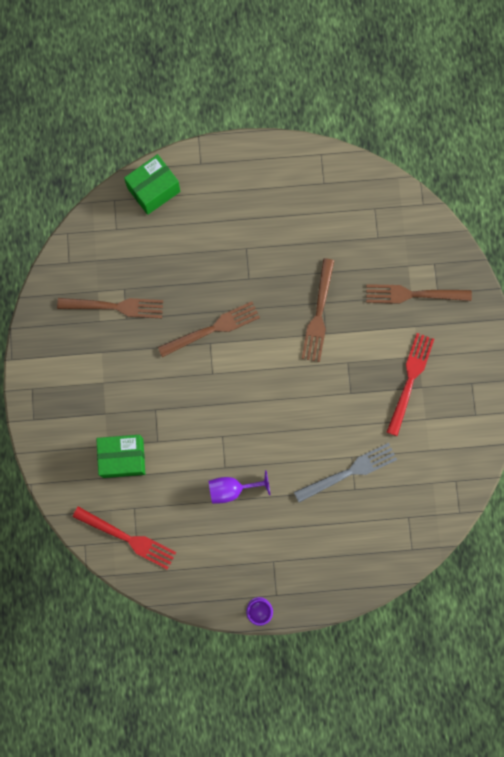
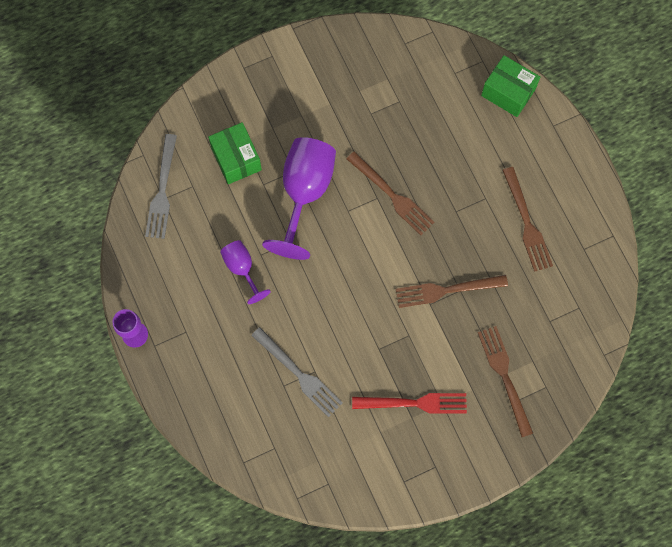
camera: 70 degrees right, 5 degrees down
(115, 306) = (378, 99): brown fork -> brown fork (527, 223)
(127, 538) = (162, 190): red fork -> grey fork
(180, 406) = (304, 192): none -> purple goblet

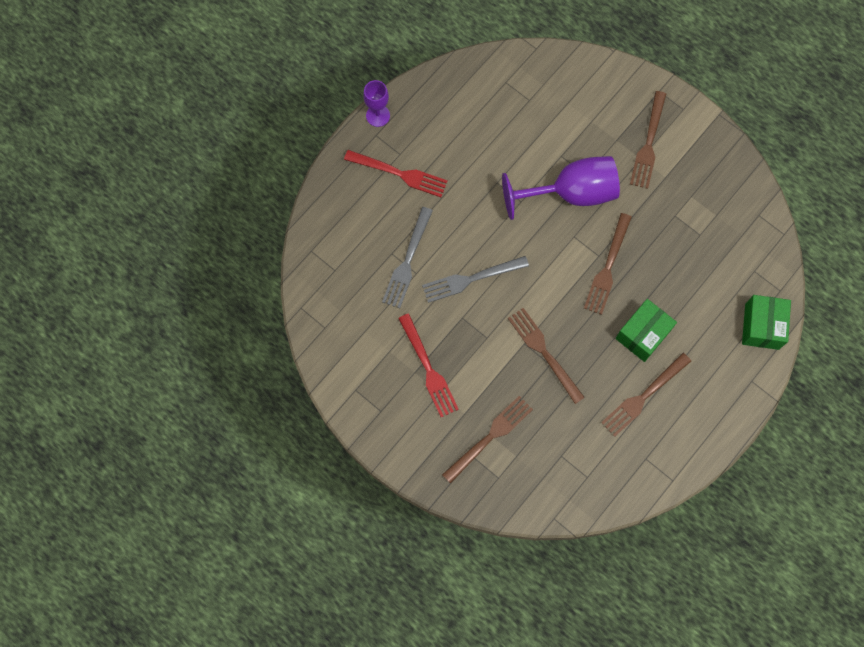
camera: 65 degrees right, 0 degrees up
(162, 190) = (512, 78): grey fork -> grey fork (471, 279)
(206, 341) = (399, 173): none -> red fork
(236, 159) = (572, 123): green box -> green box (643, 334)
(242, 268) = (477, 173): purple goblet -> none
(290, 102) = (648, 143): none -> brown fork

